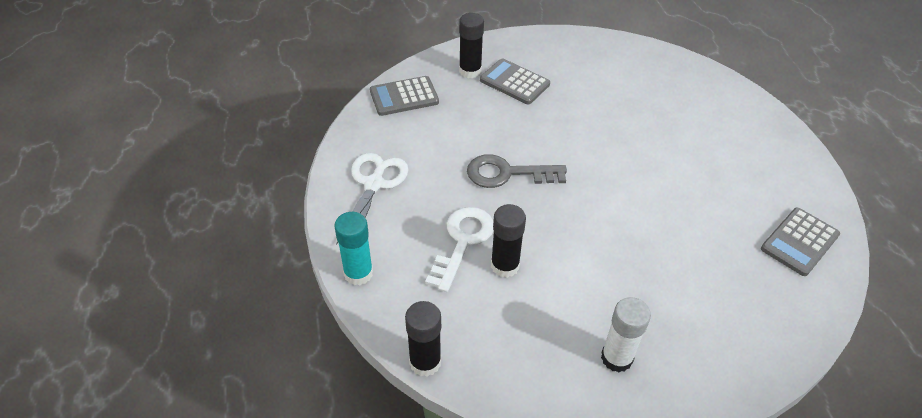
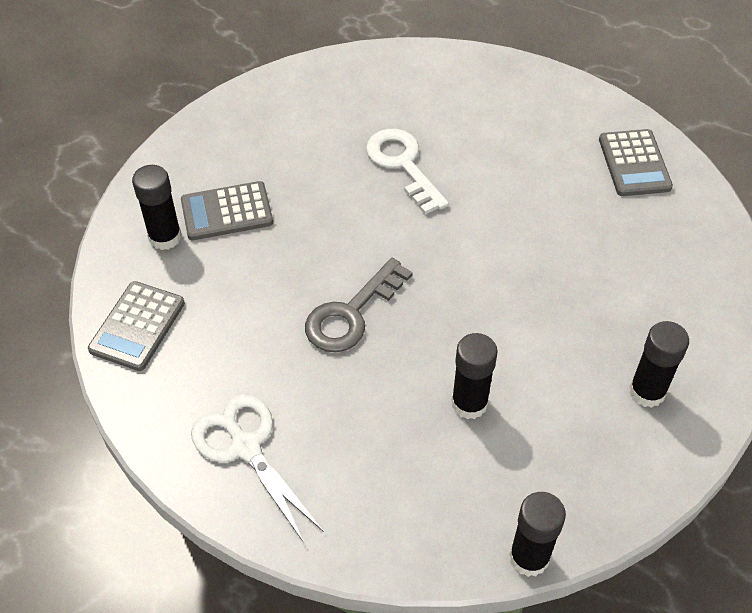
camera: 50 degrees left, 5 degrees up
(358, 273) = (362, 547): turquoise glue stick -> none
(462, 242) = (406, 419): white key -> white key (403, 165)
(616, 358) = (647, 391): white glue stick -> black glue stick

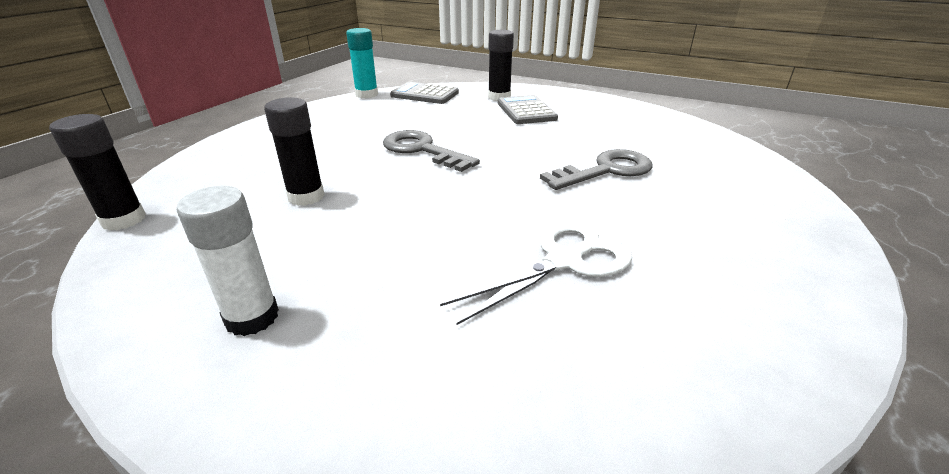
camera: 90 degrees right, 20 degrees down
(126, 405) = (366, 95): none -> turquoise glue stick
(246, 447) = (317, 121): white scissors -> white scissors (564, 261)
(403, 165) = (606, 171): white key -> grey key
(634, 163) = (704, 352): grey calculator -> none
(647, 391) = (252, 317): black glue stick -> white glue stick

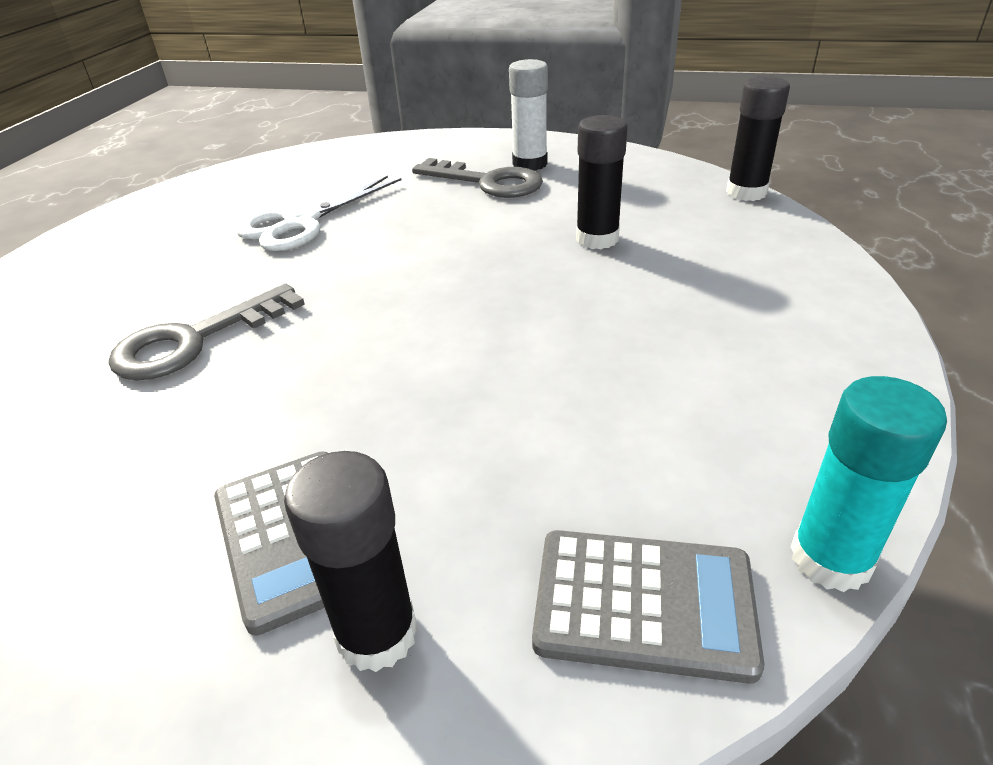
camera: 170 degrees right, 5 degrees up
(422, 150) = (502, 337): grey key -> grey key (487, 182)

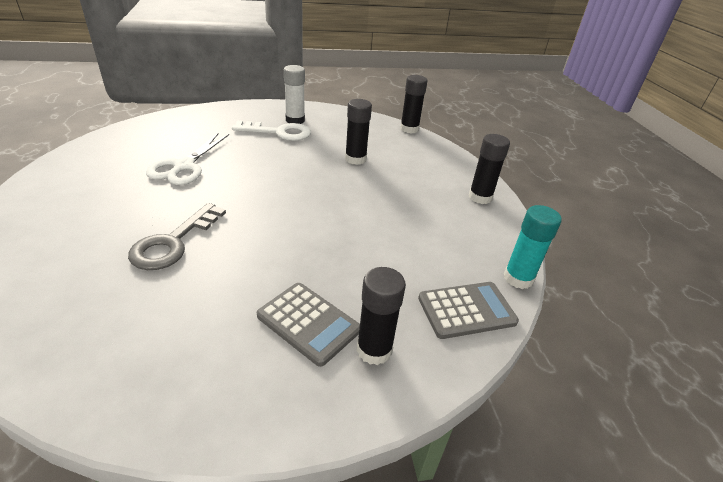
camera: 30 degrees left, 0 degrees up
(487, 182) = (279, 132): grey key -> white key
(834, 347) = (480, 197): none -> black glue stick

